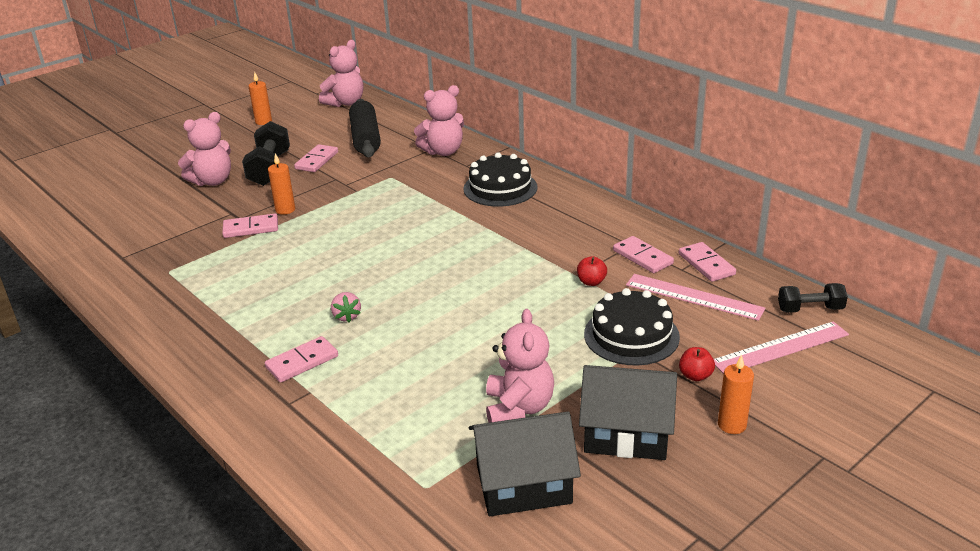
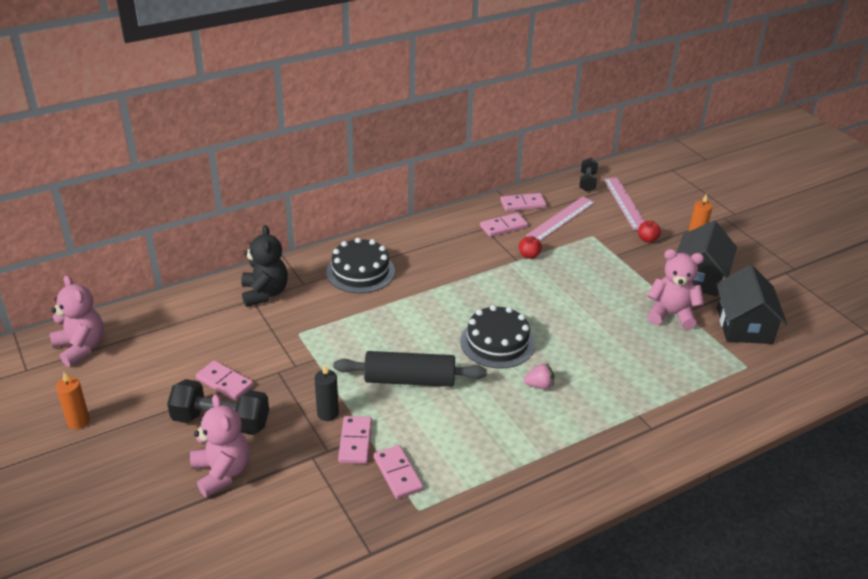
camera: 80 degrees left, 5 degrees up
(285, 210) = (327, 413): orange candle -> black candle
(302, 362) = (599, 417): pink domino -> pink domino (398, 474)
(365, 138) = (194, 341): black rolling pin -> black rolling pin (409, 380)
(443, 152) = (264, 293): pink teddy bear -> black teddy bear
(631, 335) = (599, 253): black cake -> black cake (497, 342)

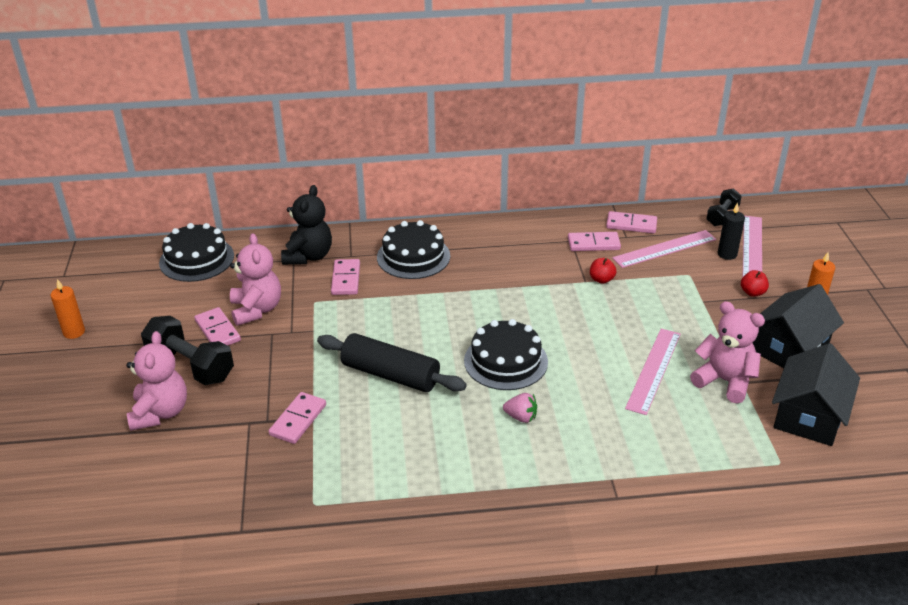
camera: 25 degrees right, 0 degrees up
(81, 347) = (119, 267): pink teddy bear -> pink teddy bear (256, 310)
(157, 321) = (196, 259): none -> black cake
(327, 413) = (290, 385): black candle -> black candle (727, 254)
(398, 474) = (317, 463): pink domino -> pink domino (346, 279)
(615, 319) = (654, 370): none -> pink ruler

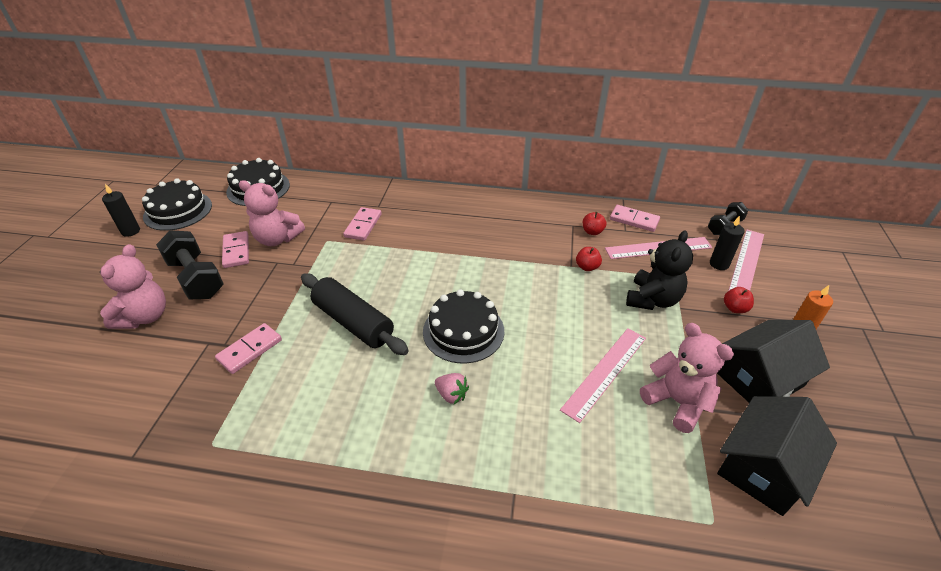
camera: 15 degrees right, 5 degrees up
(74, 332) = (130, 231): orange candle -> black candle
(256, 310) = (277, 239): pink teddy bear -> pink teddy bear turned 105 degrees clockwise
(308, 256) = (344, 201): black teddy bear -> black teddy bear (652, 299)
(413, 256) = (428, 216): black cake -> black cake (178, 211)
(593, 244) = (592, 232): pink domino -> red apple

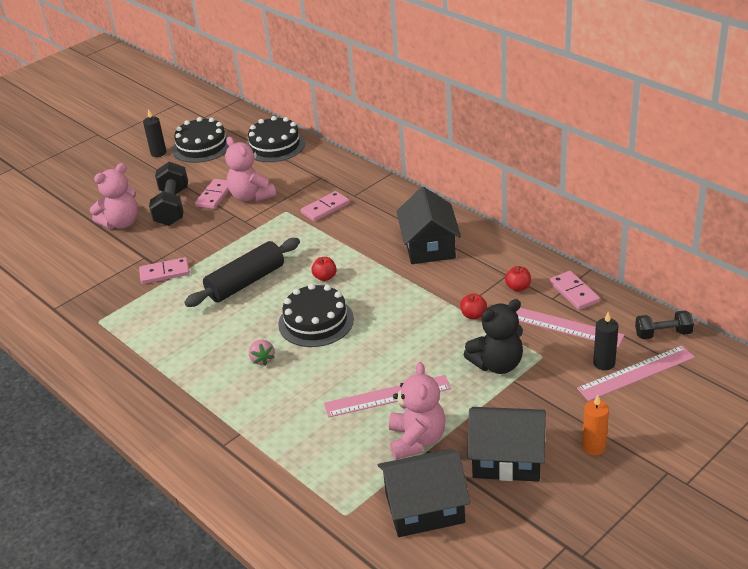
camera: 40 degrees right, 5 degrees down
(353, 322) = (246, 282): black rolling pin -> black rolling pin turned 60 degrees clockwise
(488, 225) = (429, 246): none -> black house
(735, 308) = (564, 403): red apple -> red apple (325, 277)

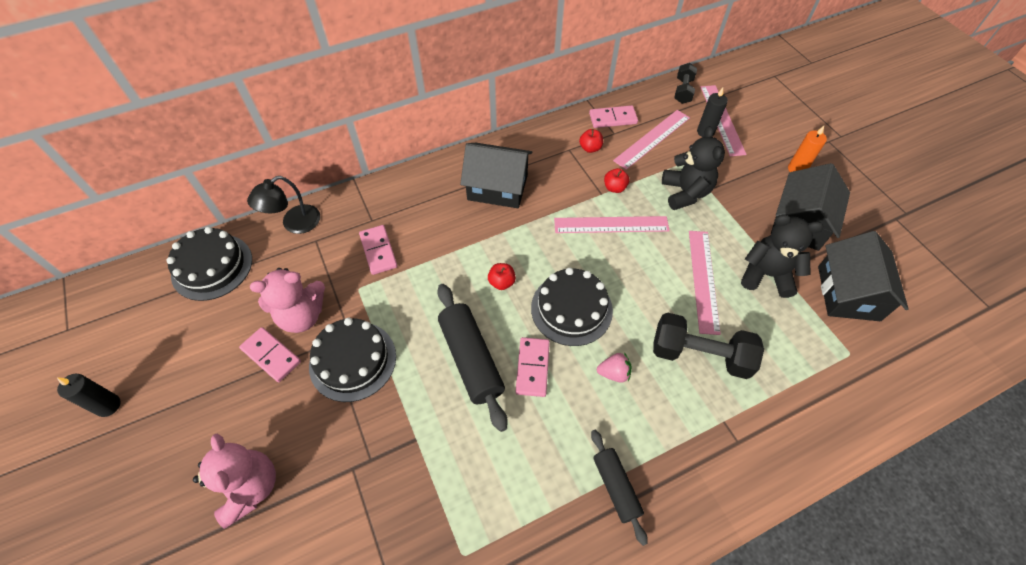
camera: 75 degrees left, 20 degrees up
(164, 381) = (616, 487): none -> black rolling pin
(165, 273) = (402, 448): pink domino -> pink domino (533, 368)
(172, 207) = (260, 412): black dumbbell -> black dumbbell (700, 354)
(202, 146) = (141, 347): black cake -> black cake (353, 360)
(330, 163) = (294, 224): none -> black lamp
(417, 440) = (766, 275): pink teddy bear -> black teddy bear
(423, 323) = (611, 225): none -> pink ruler

